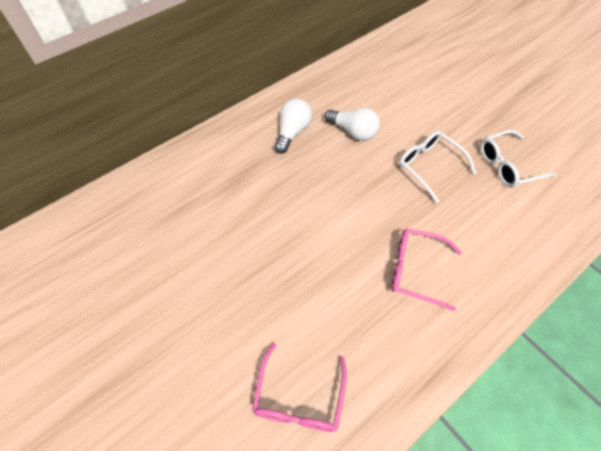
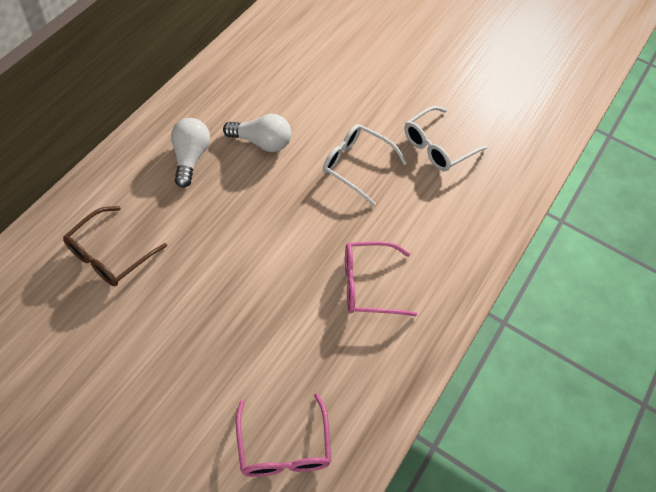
camera: 25 degrees left, 0 degrees up
(207, 193) = (109, 255): none -> brown glasses

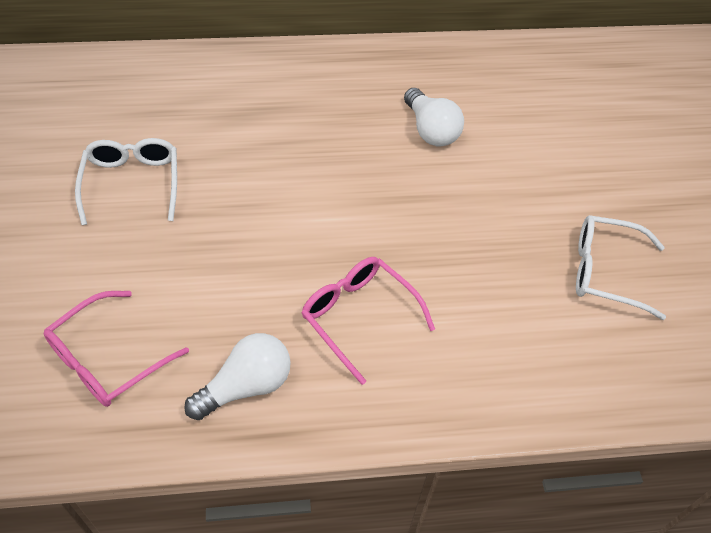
camera: 55 degrees right, 5 degrees down
(109, 255) = (200, 110): brown glasses -> none
(190, 158) = (355, 95): white light bulb -> white light bulb (246, 386)
(356, 165) = (492, 217): white glasses -> white glasses (132, 183)

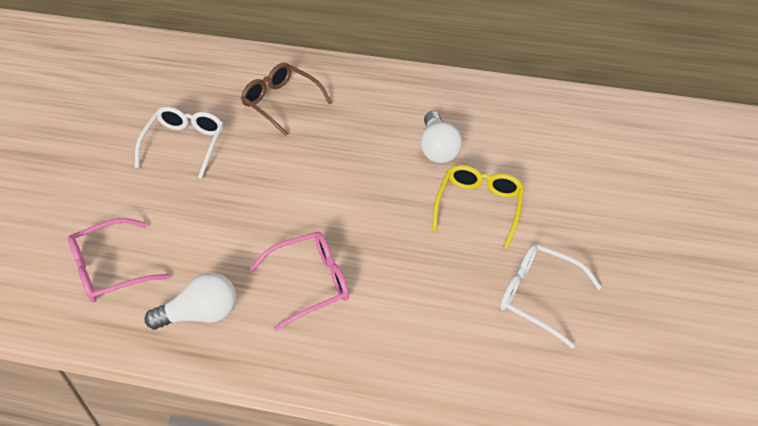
camera: 20 degrees right, 5 degrees down
(228, 109) = (281, 102): none -> brown glasses
(358, 317) = (310, 283): pink glasses -> pink glasses turned 90 degrees clockwise
(502, 187) = (478, 206): none -> yellow glasses

